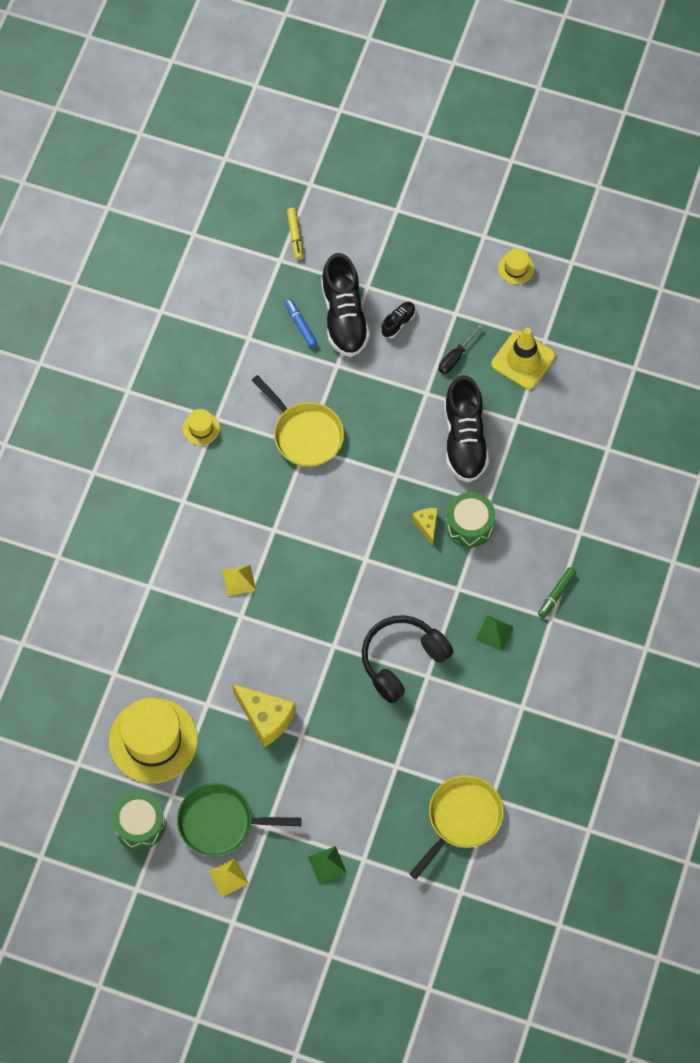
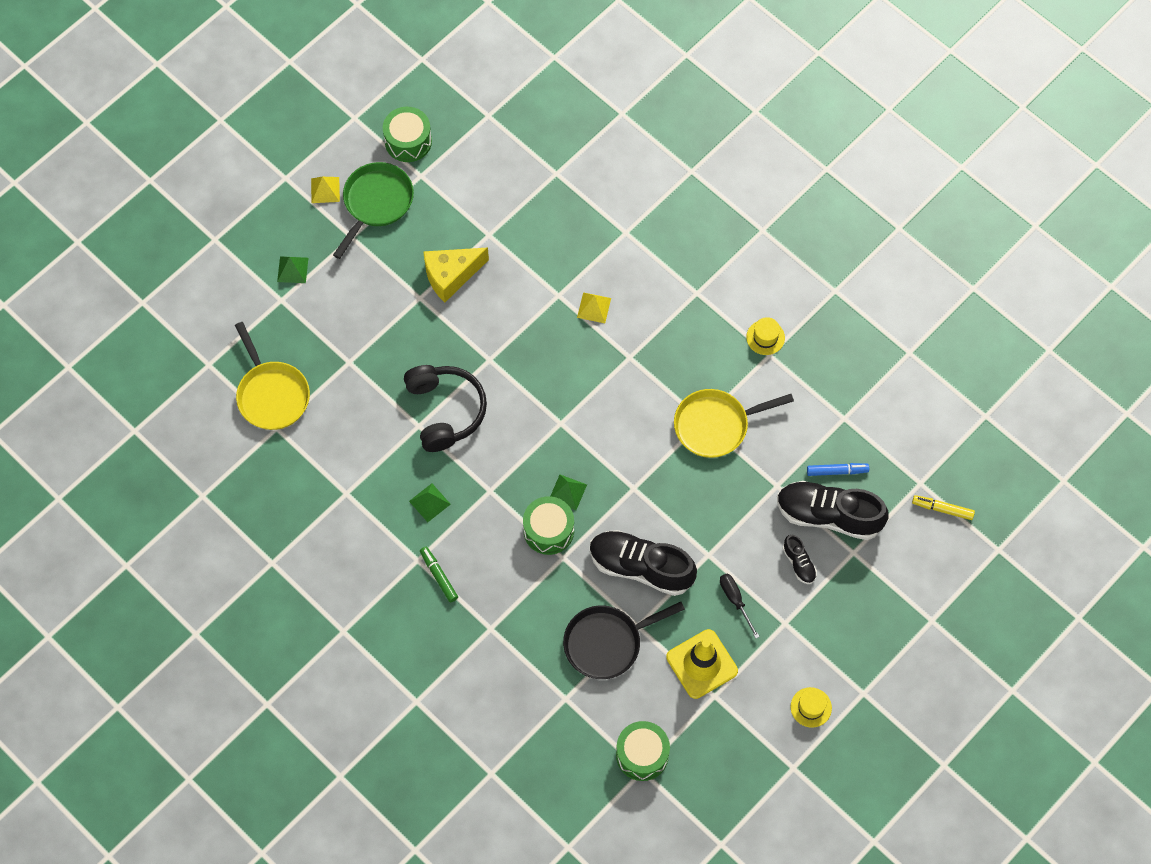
camera: 115 degrees right, 0 degrees up
(153, 740) = (478, 180): yellow hat -> none
(427, 525) = (567, 492): yellow cheese -> green pyramid
(543, 437) = (607, 643): none -> black pan
(622, 373) = (642, 755): none -> green drum

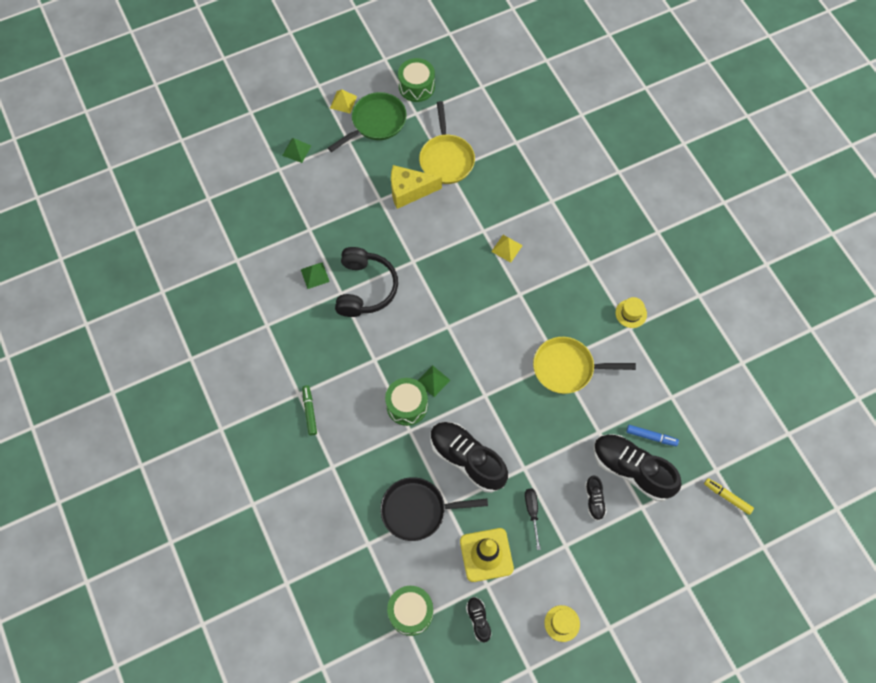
camera: 20 degrees right, 0 degrees up
(271, 394) = (244, 234): yellow pan -> yellow pan (446, 158)
(429, 502) = (325, 353): green pyramid -> green pyramid (315, 275)
(719, 736) = (478, 620): none -> black shoe

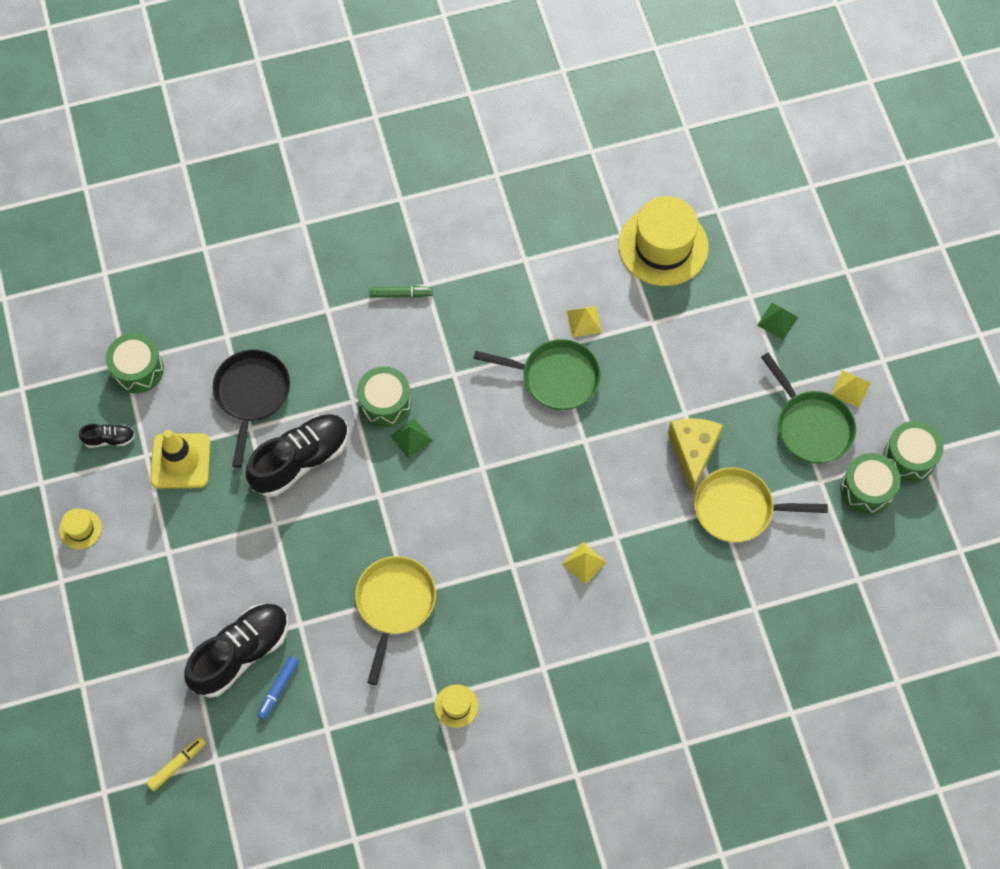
camera: 100 degrees right, 0 degrees up
(243, 230) = (663, 246): none -> yellow hat
(315, 275) = (584, 321): green pyramid -> yellow pyramid
(365, 288) = (555, 377): black headphones -> green pan
(388, 65) = (909, 457): none -> green drum
(532, 512) = (217, 522): black screwdriver -> none
(594, 500) = (214, 598): black shoe -> none

